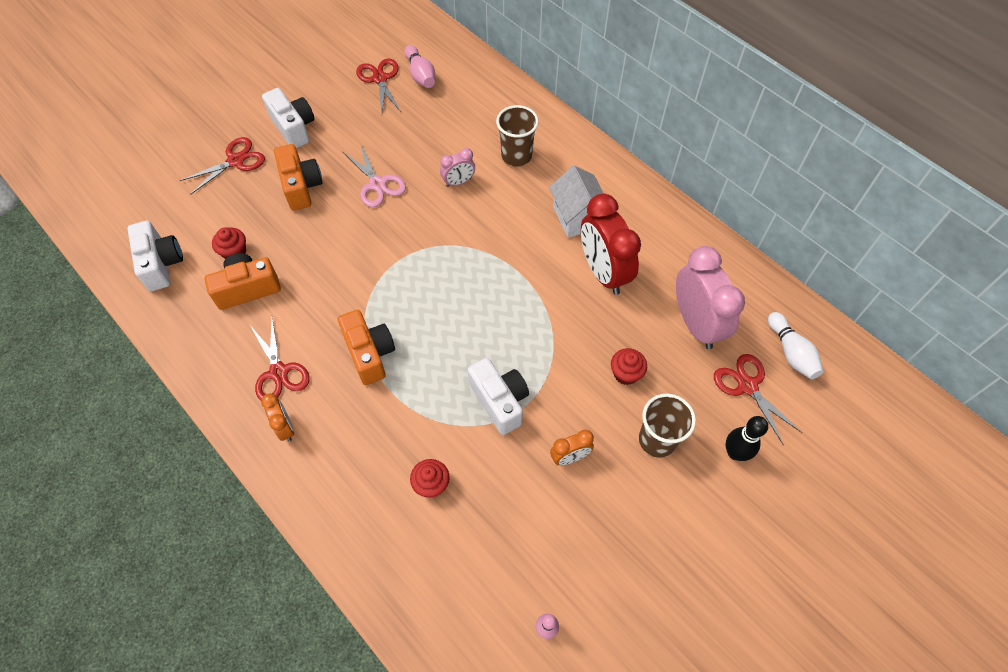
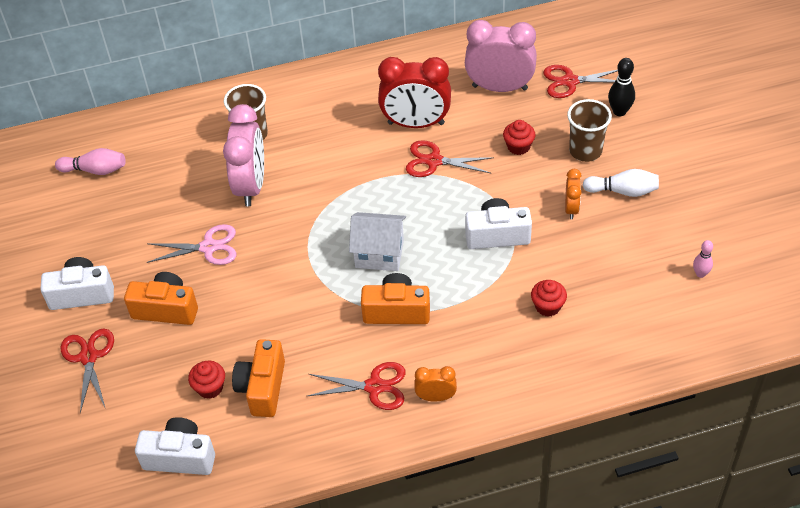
camera: 60 degrees left, 10 degrees down
(380, 79) = (73, 203): red scissors -> red scissors (434, 161)
(458, 182) = (251, 186): pink clock -> pink clock, size x2.03
(577, 217) = (349, 118): white house -> white house (379, 254)
(791, 352) = (556, 46): white bowling pin -> white bowling pin (623, 191)

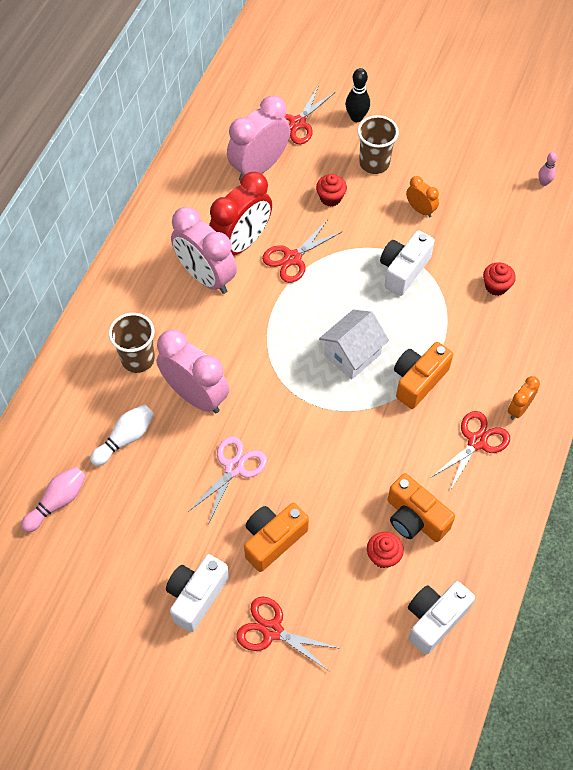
camera: 55 degrees left, 10 degrees up
(362, 124) = (206, 277): none -> pink clock
(623, 191) = (432, 170): white bowling pin -> white bowling pin (125, 439)

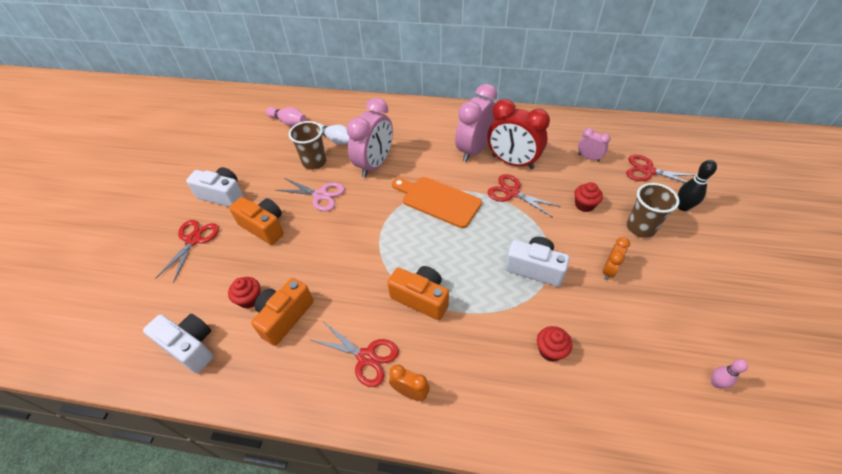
camera: 80 degrees right, 10 degrees down
(138, 359) = (396, 133): brown cup -> brown cup (314, 162)
(259, 167) = (588, 158): pink clock -> pink clock, size x0.49
(283, 336) = (438, 201): none -> orange cutting board
(352, 355) = (433, 246): white house -> none

